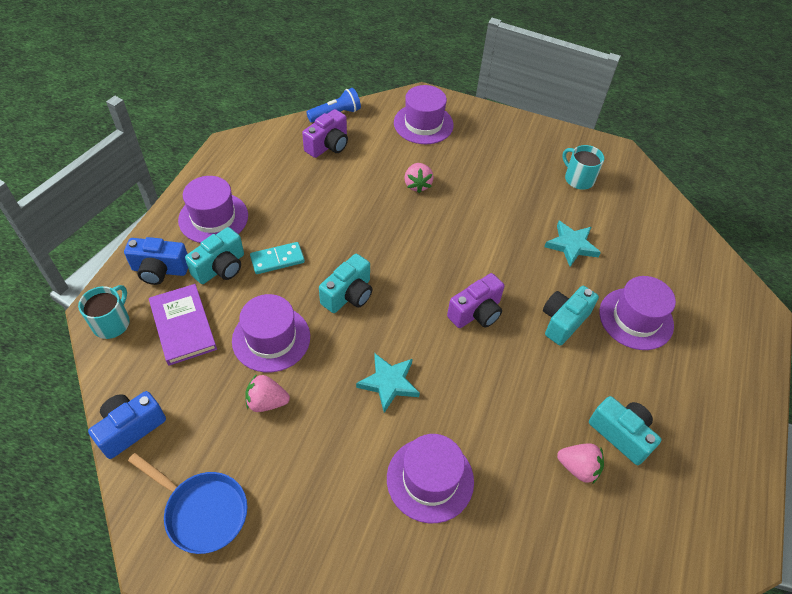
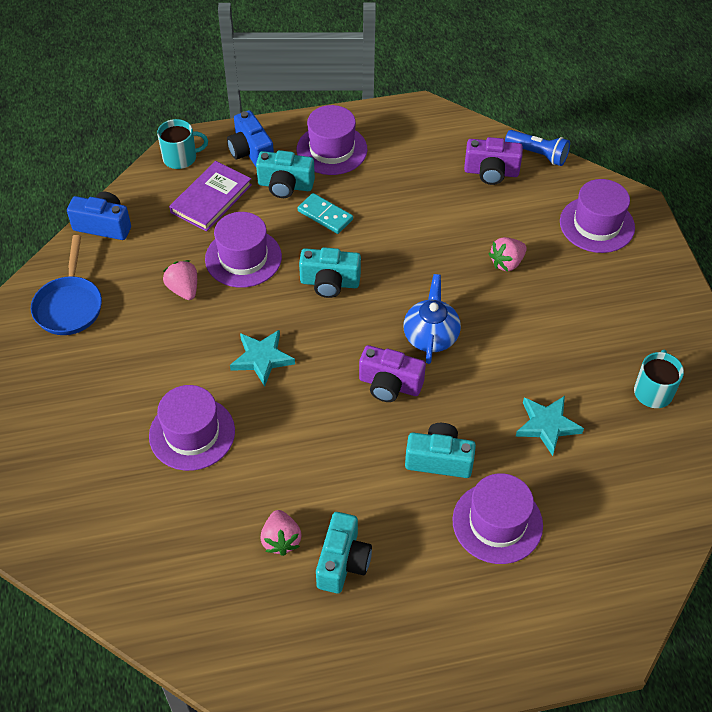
camera: 60 degrees right, 0 degrees up
(449, 263) = (431, 336): none -> blue teapot

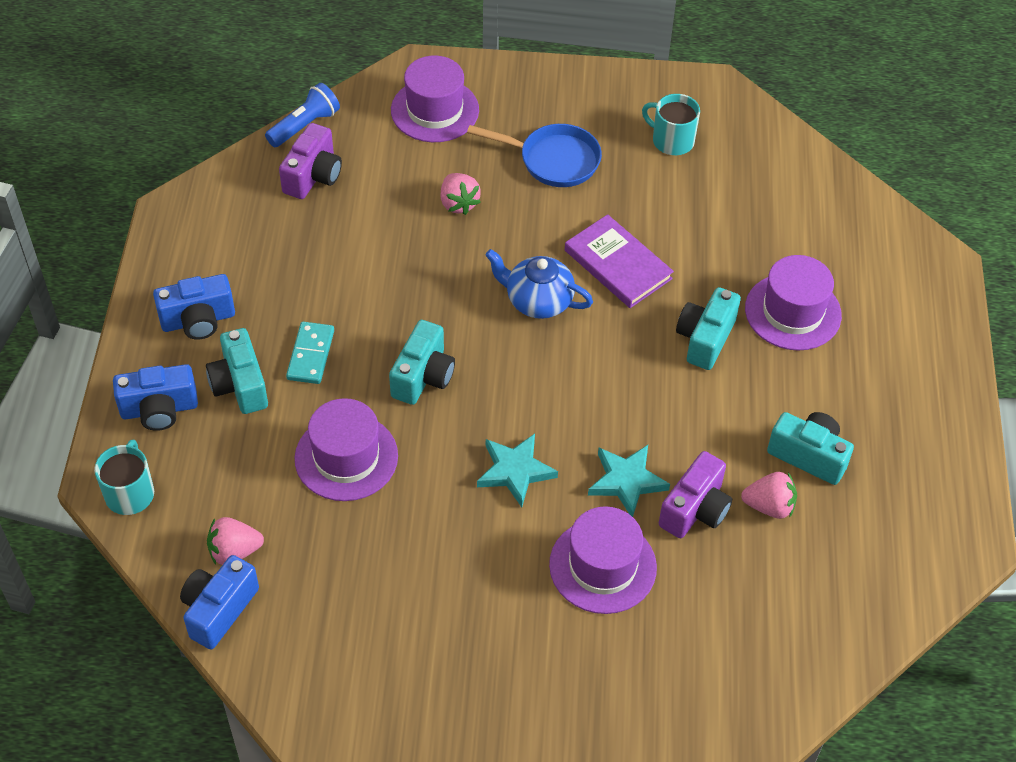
camera: 75 degrees left, 0 degrees up
(69, 305) = (350, 674): blue pan -> blue pan (553, 160)
(184, 289) = (373, 533): pink strawberry -> pink strawberry (234, 551)
(211, 198) = (225, 472): purple book -> purple book (618, 264)
(285, 186) = (240, 385): turquoise camera -> turquoise camera turned 135 degrees clockwise
(325, 215) = (311, 355): turquoise domino -> turquoise domino turned 45 degrees counterclockwise
(332, 149) = (198, 320): purple hat -> blue camera
(389, 385) = (593, 356): purple camera -> purple camera (695, 509)
(547, 425) = (688, 237): turquoise star -> turquoise star (626, 481)

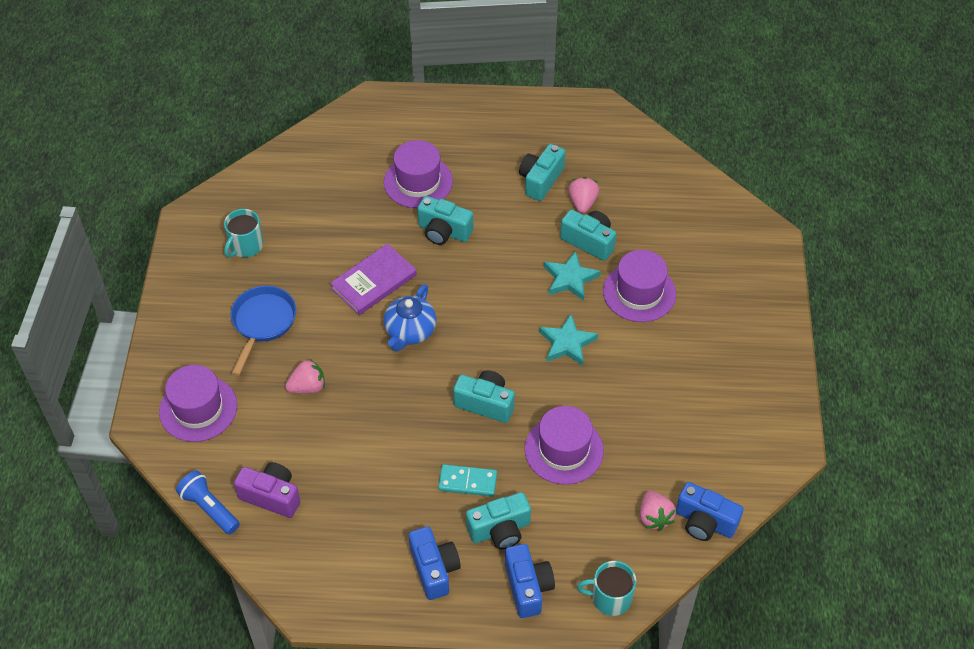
camera: 90 degrees left, 0 degrees up
(695, 509) = (589, 241): purple camera -> turquoise camera

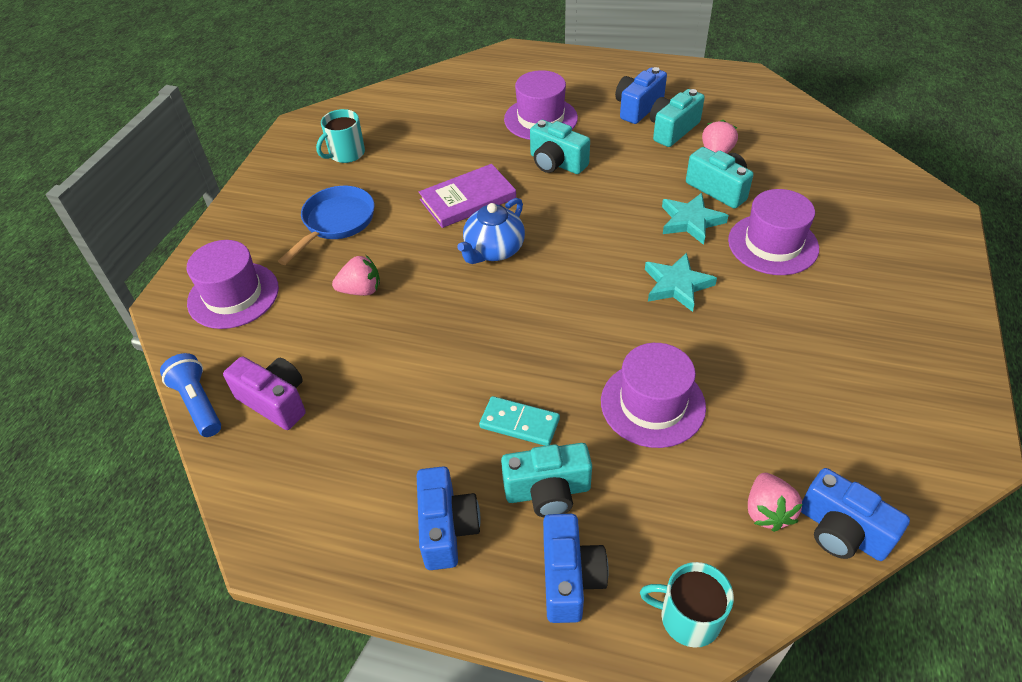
camera: 15 degrees right, 5 degrees down
(485, 403) = (563, 336): turquoise camera -> none
(505, 157) = (638, 108): none -> blue camera

